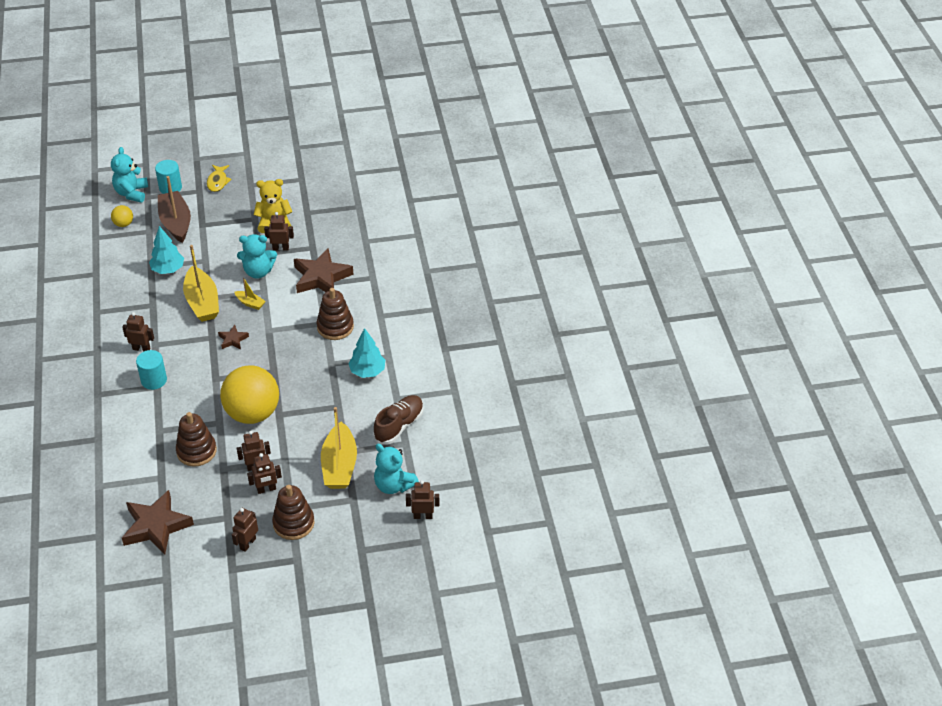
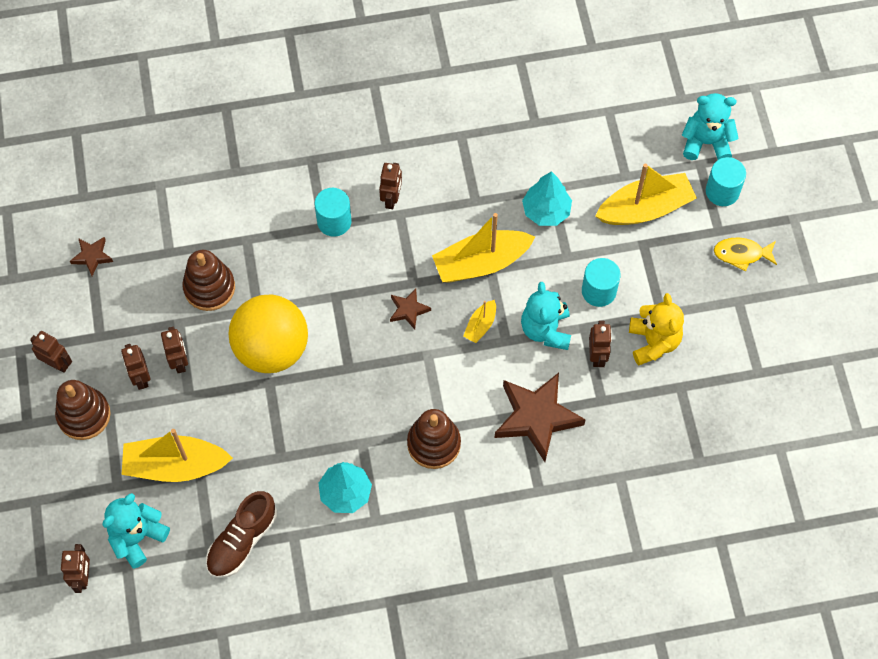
camera: 90 degrees right, 20 degrees up
(123, 224) = (638, 141): yellow ball -> none
(156, 526) = (92, 256): brown star -> brown star, size x0.48
(176, 223) = (645, 208): brown boat -> yellow boat
(233, 246) = (599, 291): none -> turquoise cylinder
(399, 426) = (242, 540): brown shoe -> brown shoe turned 90 degrees clockwise

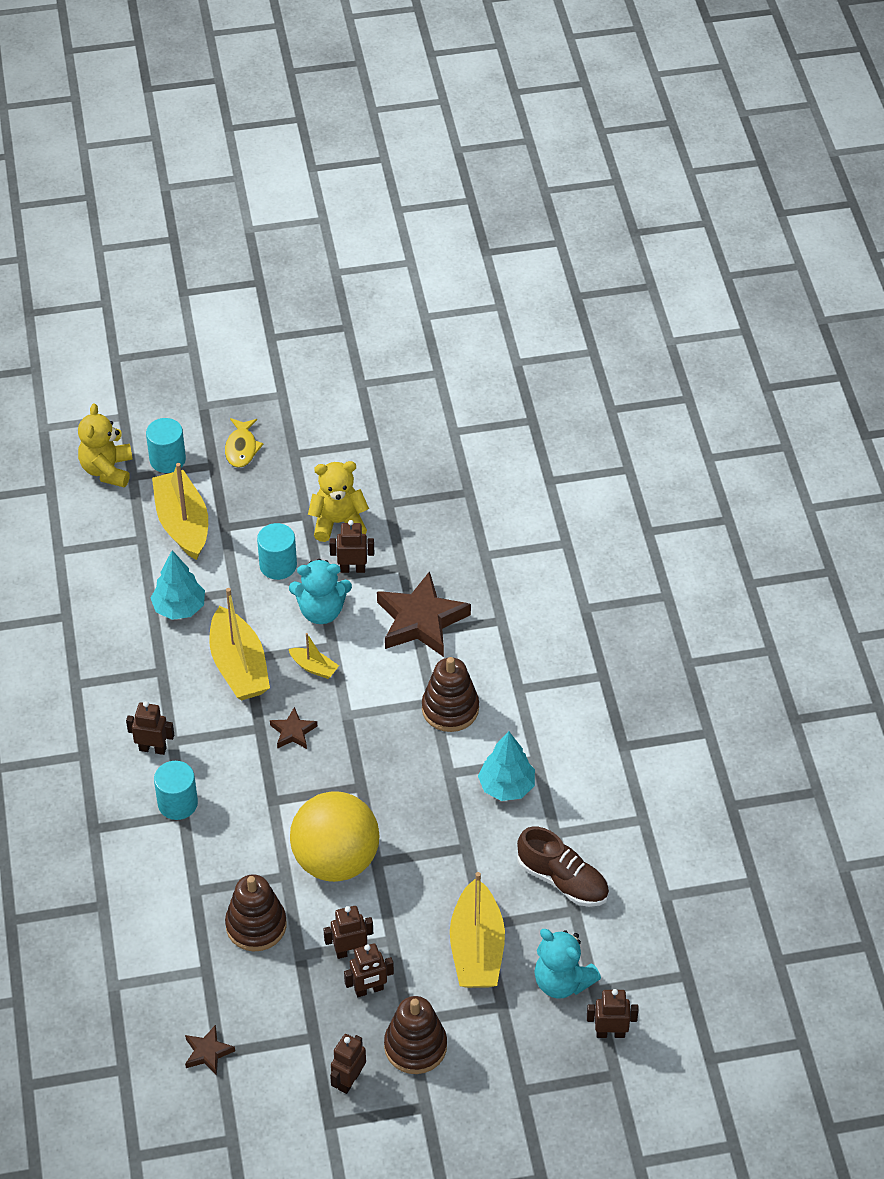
camera: 90 degrees left, 15 degrees down
(706, 142) = (107, 470): turquoise teddy bear -> yellow teddy bear

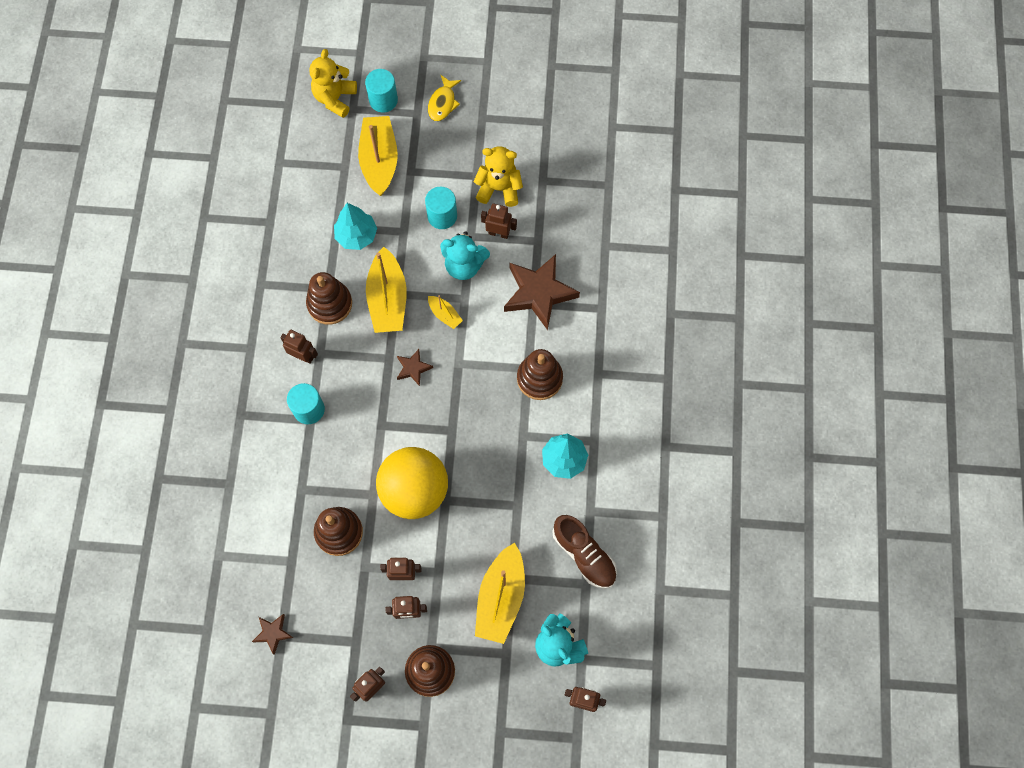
camera: 15 degrees right, 20 degrees up
(168, 686) = (330, 304): none -> brown stacking toy

